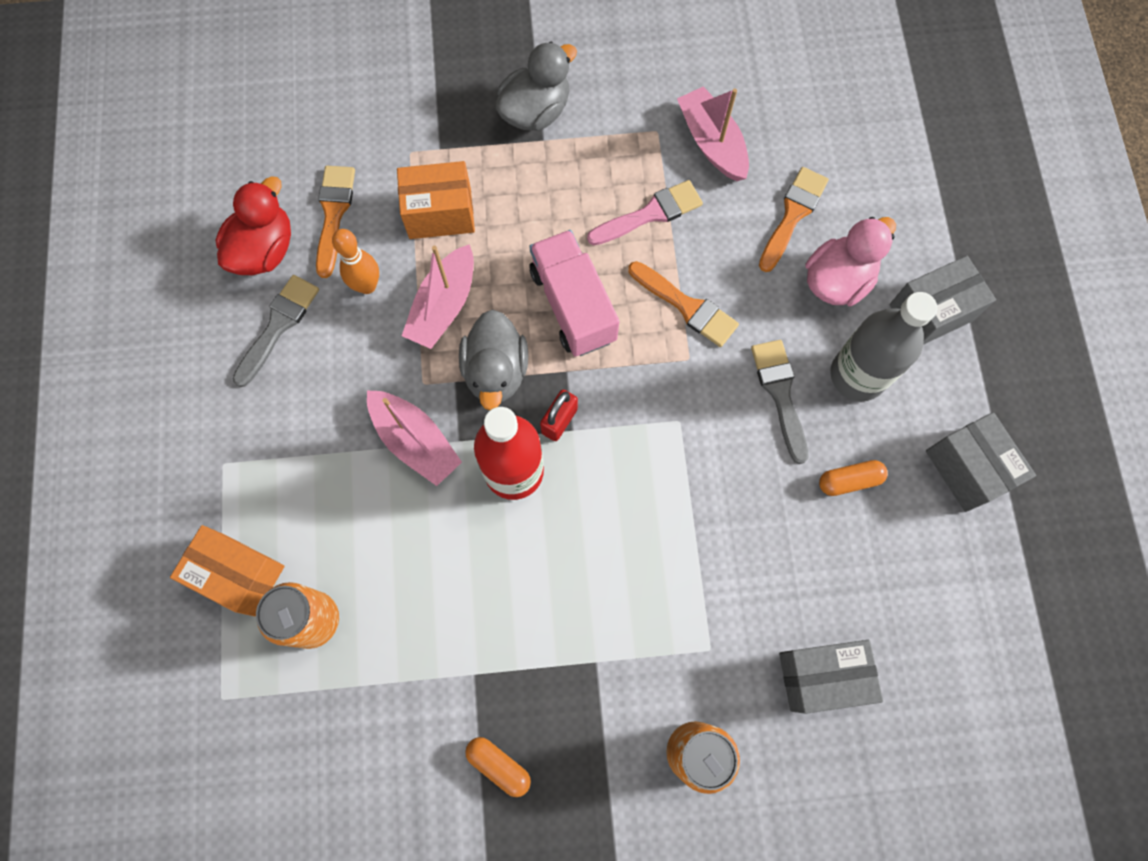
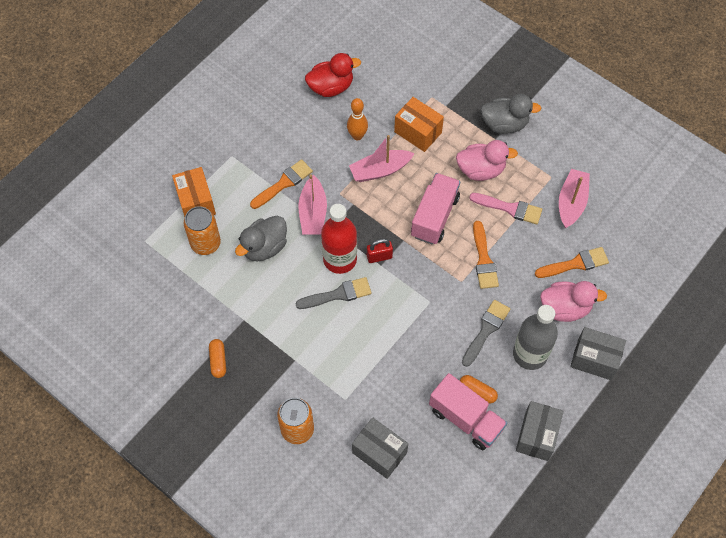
camera: 45 degrees right, 10 degrees down
(278, 326) = (306, 122): grey brush -> grey brush (337, 294)
(334, 214) = (373, 96): orange brush -> orange brush (283, 183)
(496, 371) = (374, 214): grey duck -> grey duck (264, 247)
(567, 195) = (481, 170): none -> pink duck
(871, 529) = (465, 419): none -> pink truck

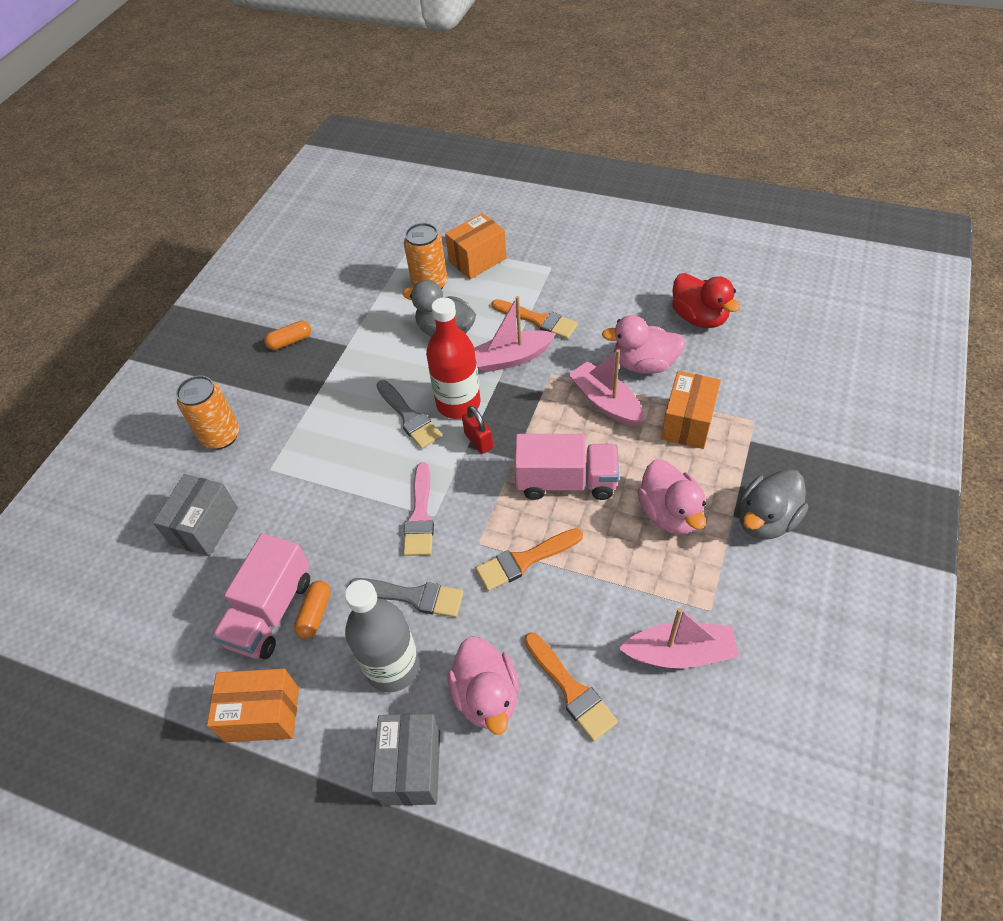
camera: 75 degrees right, 10 degrees down
(357, 136) = (643, 364): orange bowling pin -> pink duck
(504, 124) = (766, 520): grey duck -> grey duck turned 60 degrees clockwise
(509, 208) = (624, 568): pink brush -> pink brush (420, 515)
(536, 436) = (262, 714): grey box -> orange box

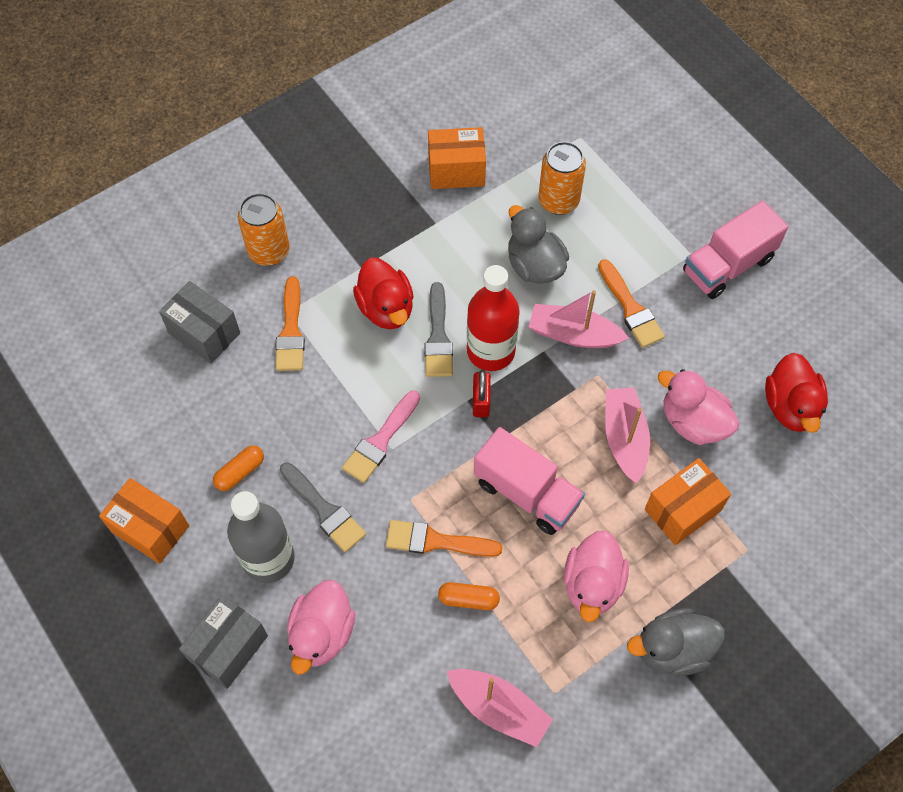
camera: 30 degrees right, 10 degrees up
(205, 526) = (204, 333): grey box -> grey box turned 75 degrees clockwise
(270, 611) = (208, 446): pink truck -> pink truck (728, 265)
(290, 341) = (388, 186): orange capsule -> orange capsule (468, 599)
(351, 421) = (386, 308): none -> red duck
(477, 260) = (625, 201): orange box -> orange box (456, 171)
(570, 689) = (389, 675): orange brush -> orange brush (291, 330)

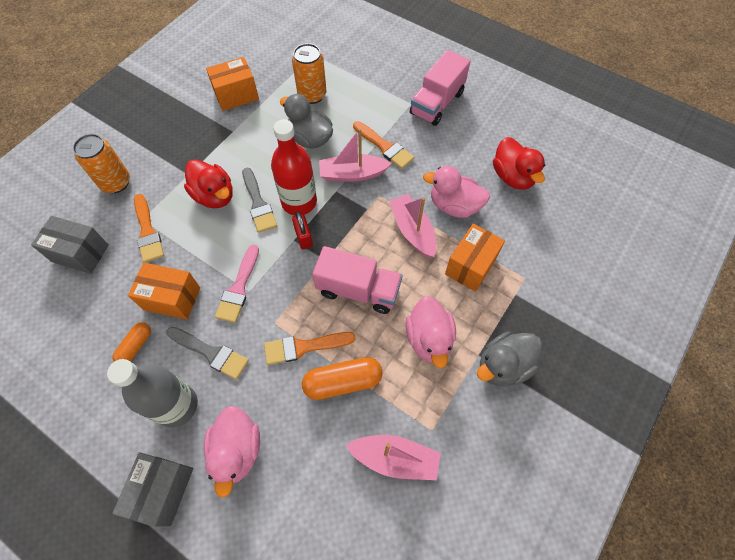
camera: 20 degrees left, 0 degrees up
(150, 529) = (72, 416): orange box -> orange box (172, 298)
(468, 599) = (343, 382): orange capsule -> orange capsule, size x1.64

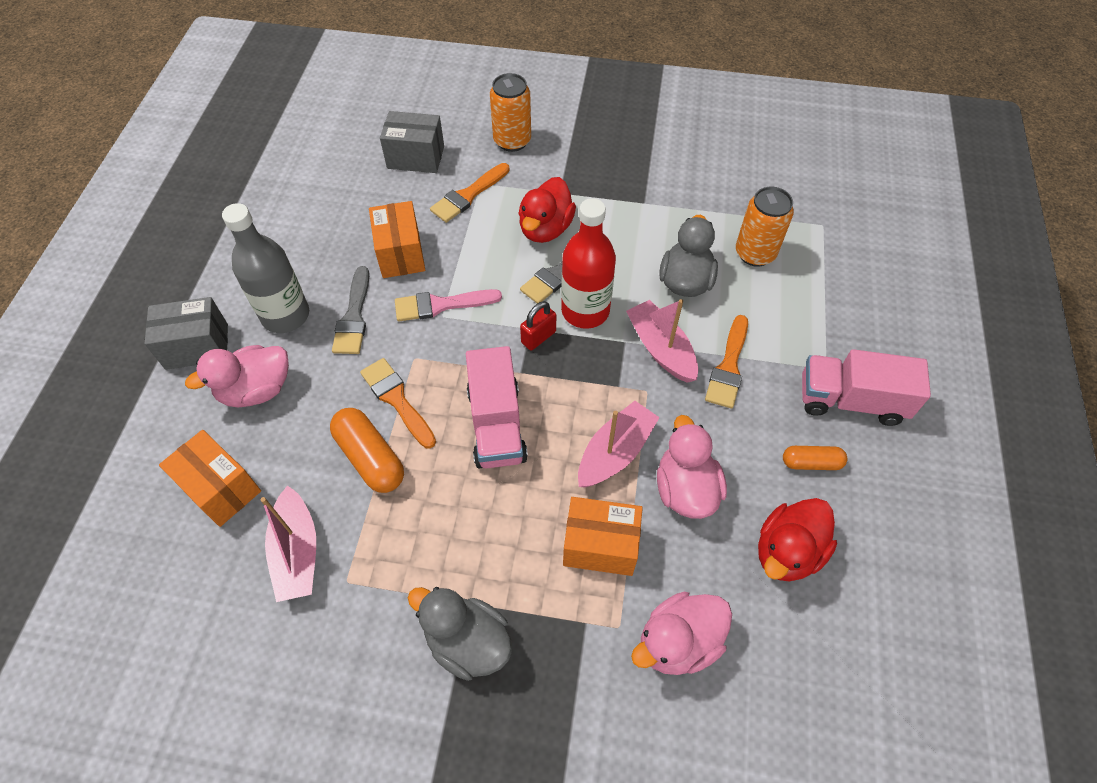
camera: 65 degrees right, 5 degrees down
(80, 253) = (416, 157): grey box -> grey box turned 75 degrees counterclockwise
(135, 346) = (335, 251): orange capsule -> orange capsule (811, 463)
(236, 95) = (698, 182): orange box -> orange box (221, 488)
(429, 339) = (466, 532): pink duck -> pink duck (678, 642)

